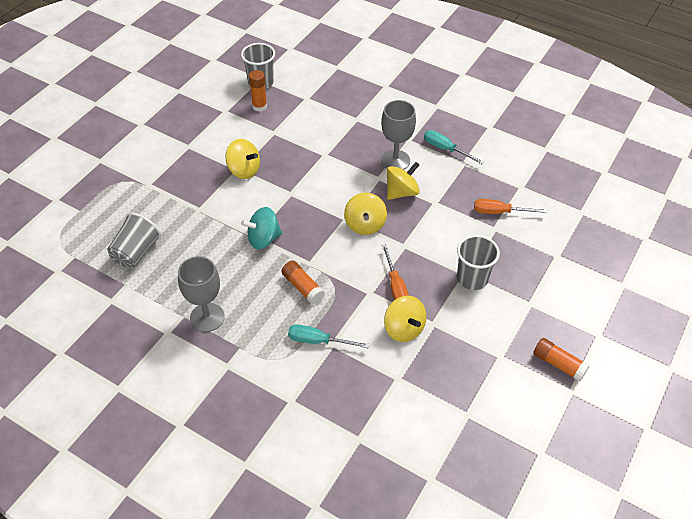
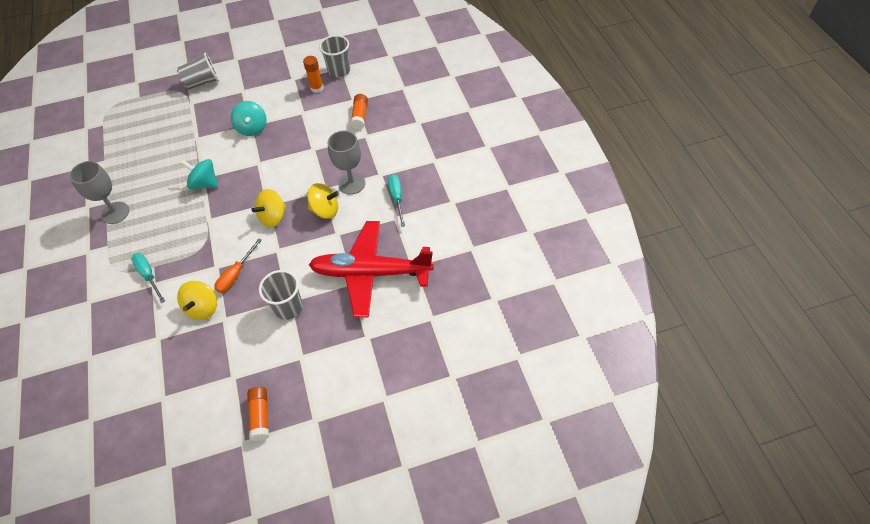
camera: 45 degrees right, 5 degrees up
(136, 252) = (133, 143): grey cup -> grey cup (202, 82)
(244, 170) = (252, 128): yellow spinning top -> turquoise spinning top
(303, 287) = (185, 233): orange glue stick -> orange glue stick (360, 116)
(500, 212) = (371, 273): orange screwdriver -> red plane

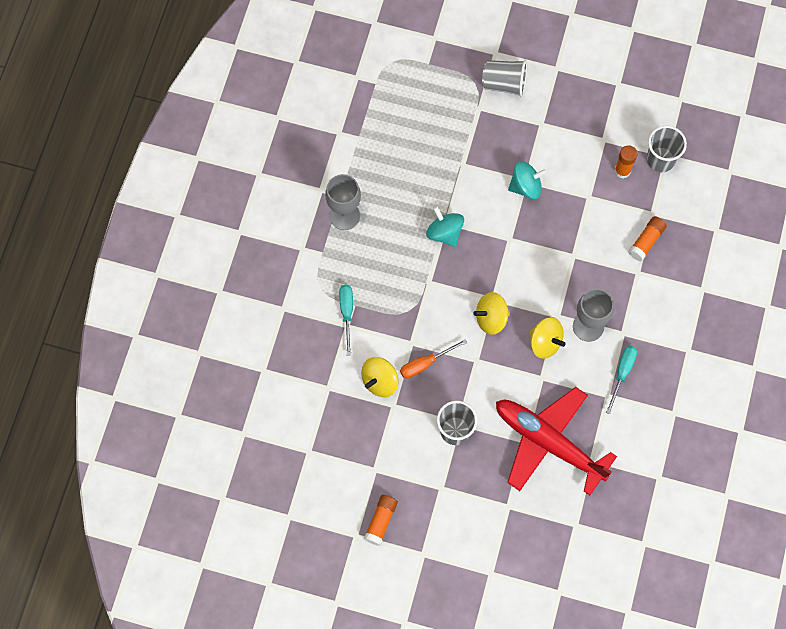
camera: 30 degrees right, 15 degrees up
(252, 128) = (526, 186): turquoise spinning top -> turquoise spinning top turned 120 degrees counterclockwise

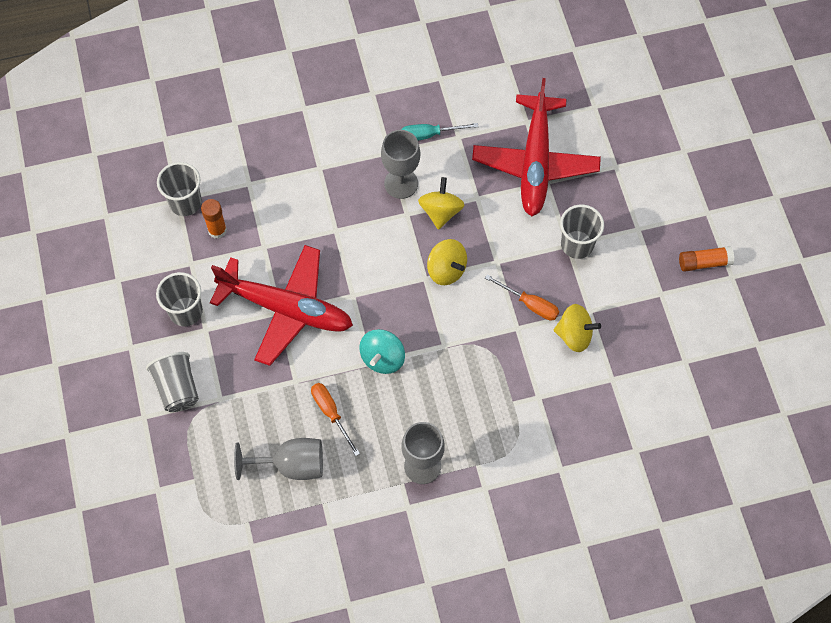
camera: 120 degrees left, 5 degrees down
(347, 313) = (526, 404): turquoise screwdriver -> none
(399, 130) = (291, 465): none -> grey goblet
(422, 175) = (331, 413): none -> orange screwdriver
(526, 186) = (286, 308): turquoise spinning top -> red plane
(564, 117) = (185, 311): none -> grey cup
(646, 241) = (282, 175): orange glue stick -> none

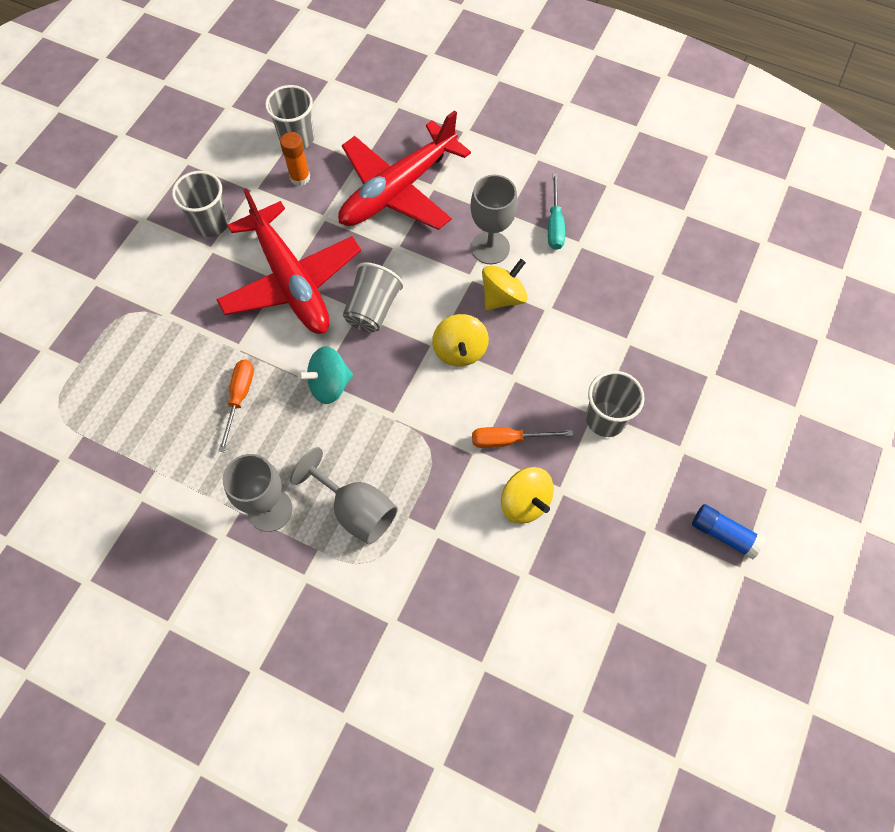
camera: 40 degrees right, 0 degrees up
(177, 388) = (142, 279): grey cup -> grey cup (373, 309)
(291, 465) = (164, 416): grey goblet -> grey goblet (356, 510)
(429, 135) = (554, 224): turquoise screwdriver -> turquoise screwdriver turned 120 degrees counterclockwise
(530, 304) = (508, 440): orange screwdriver -> orange screwdriver turned 105 degrees clockwise
(535, 162) = (633, 316): red plane -> red plane (398, 189)
(704, 262) = (723, 534): orange glue stick -> blue glue stick

